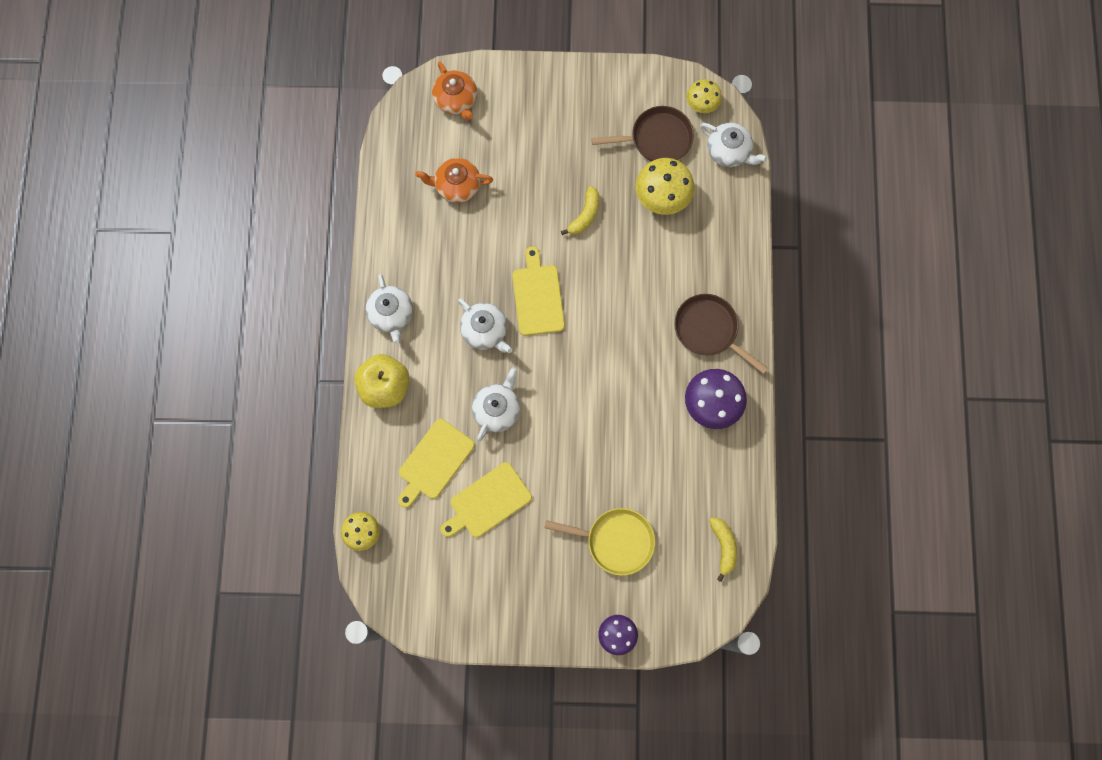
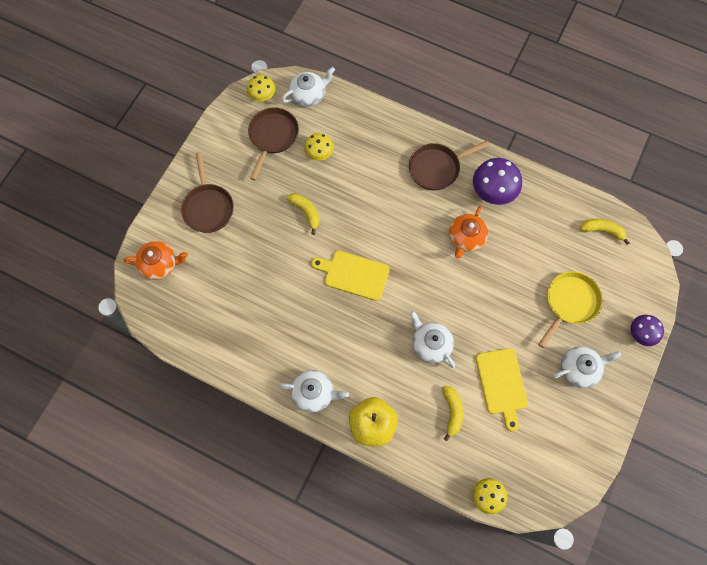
camera: 65 degrees left, 5 degrees down
(434, 462) = (452, 411): yellow cutting board -> yellow banana
(457, 186) = (232, 295): orange teapot -> orange teapot (466, 238)
(485, 331) = (363, 325): white teapot -> white teapot (579, 369)
(542, 114) = (208, 207): none -> brown pan
(662, 196) = (319, 153): yellow mushroom -> yellow mushroom, size x0.62

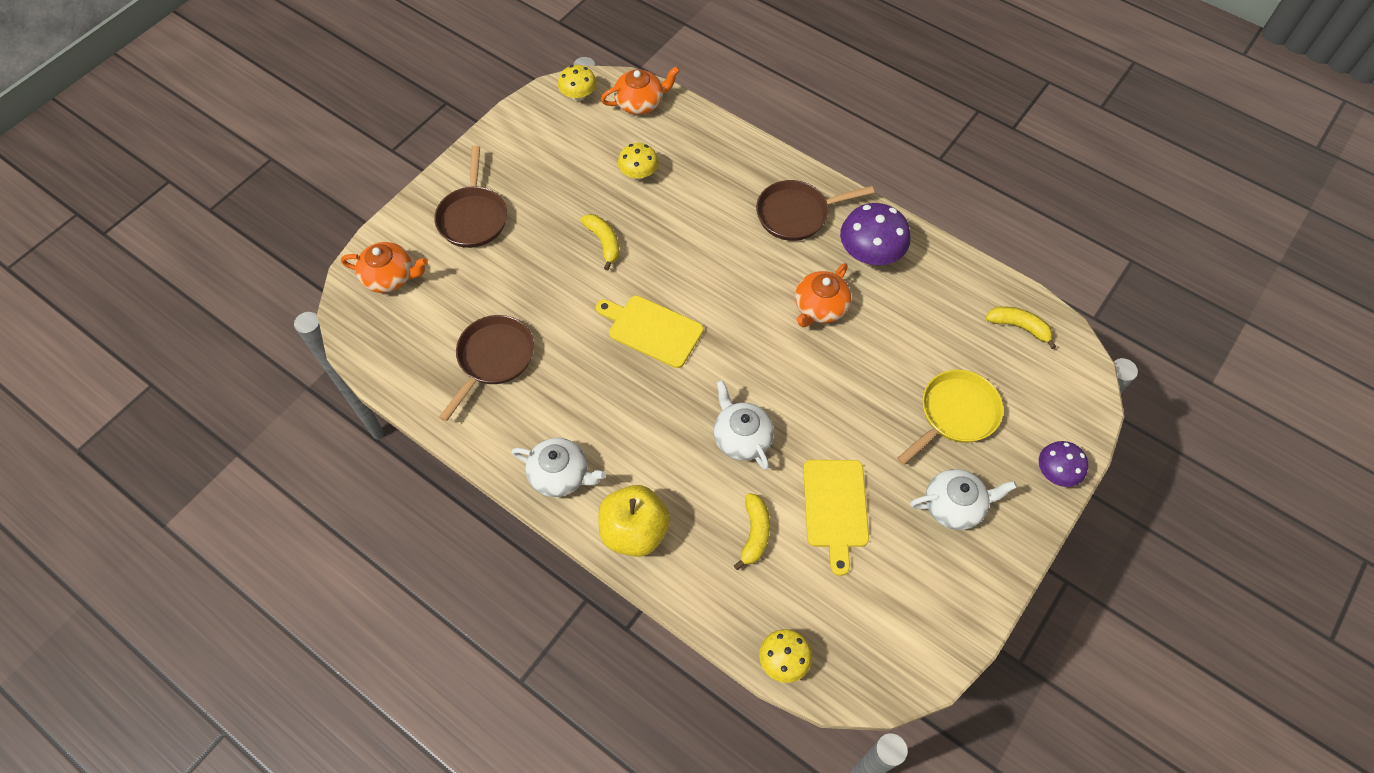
camera: 10 degrees right, 10 degrees down
(272, 137) = (580, 145): brown pan -> brown pan (493, 359)
(308, 95) = (640, 102): white teapot -> orange teapot

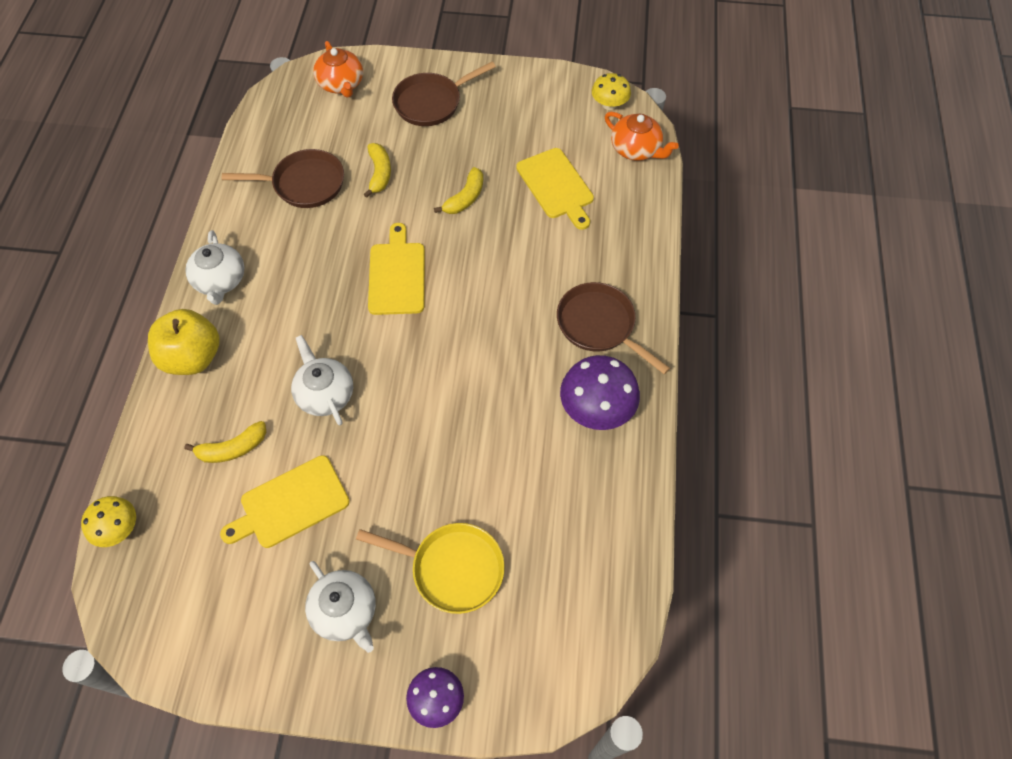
camera: 60 degrees right, 0 degrees up
(638, 173) = (556, 186): yellow mushroom -> yellow cutting board
(741, 437) = (325, 393): white teapot -> white teapot turned 60 degrees counterclockwise
(820, 307) = (504, 393): orange teapot -> none
(1019, 327) = (598, 589): yellow banana -> yellow banana (379, 173)

